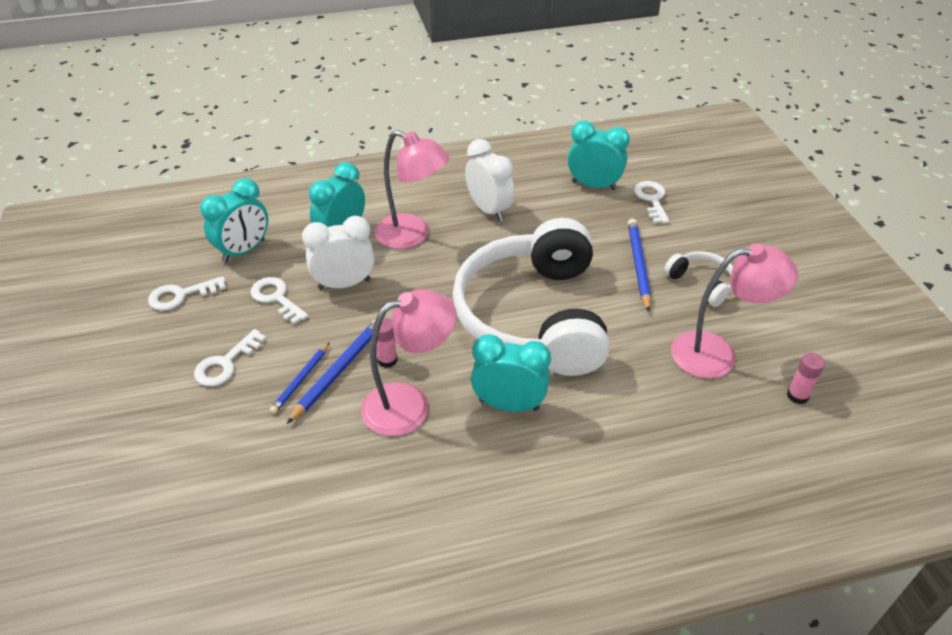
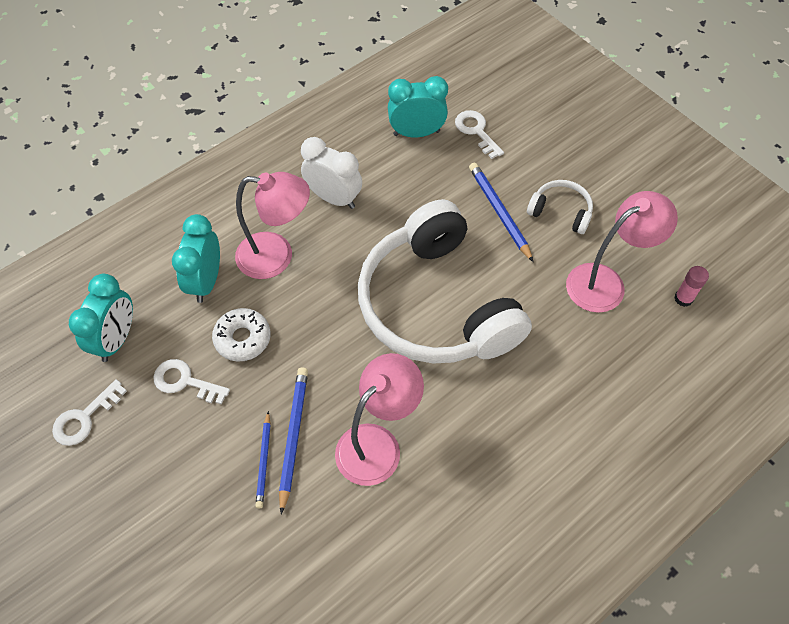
camera: 25 degrees left, 15 degrees up
(226, 363) = (181, 474): white key -> none
(344, 284) = (242, 338): white clock -> white donut
(387, 360) = (331, 406): pink glue stick -> none
(509, 405) = (462, 407): turquoise clock -> none

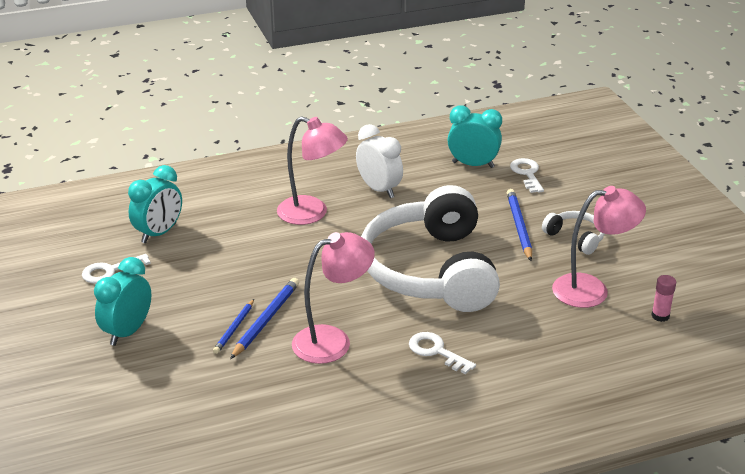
camera: 20 degrees right, 25 degrees down
(185, 382) = (198, 269): white key -> white key (436, 351)
(206, 281) = (247, 216): turquoise clock -> turquoise clock (127, 332)
(242, 338) = (257, 255): white donut -> none

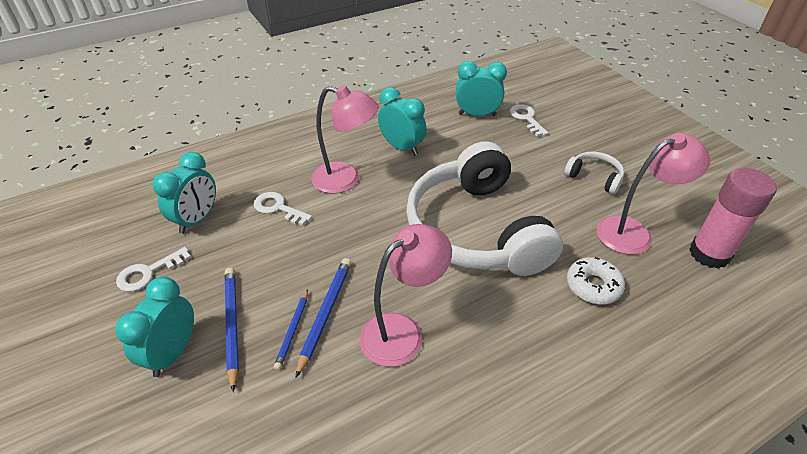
camera: 10 degrees left, 10 degrees up
(379, 189) = (402, 147): white clock -> turquoise clock
(436, 351) = (514, 330): white key -> white key (278, 208)
(519, 227) = (540, 172): blue pencil -> blue pencil (232, 325)
(527, 328) = (593, 286): none -> white donut
(660, 316) = (709, 254): pink glue stick -> pink glue stick, size x2.18

